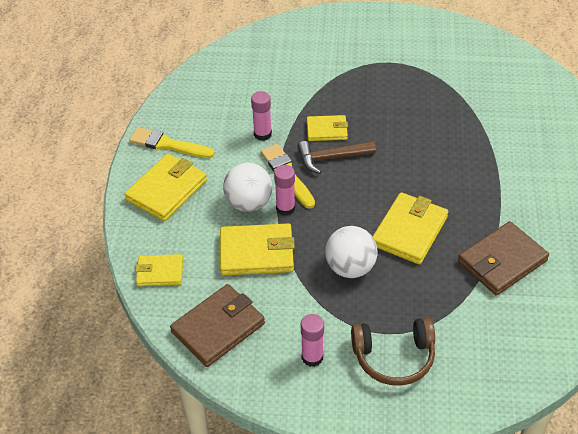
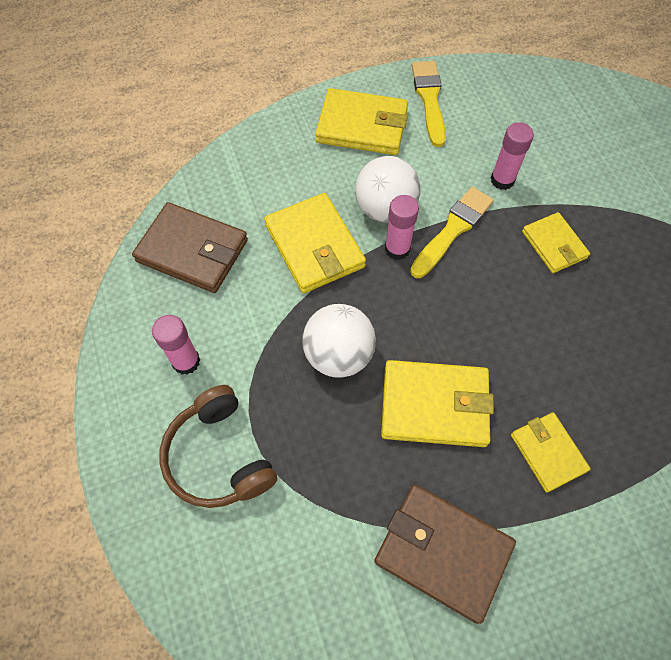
camera: 65 degrees right, 15 degrees up
(160, 272) = (245, 168): yellow wallet -> yellow wallet (548, 452)
(331, 158) = (508, 267): brown hammer -> none

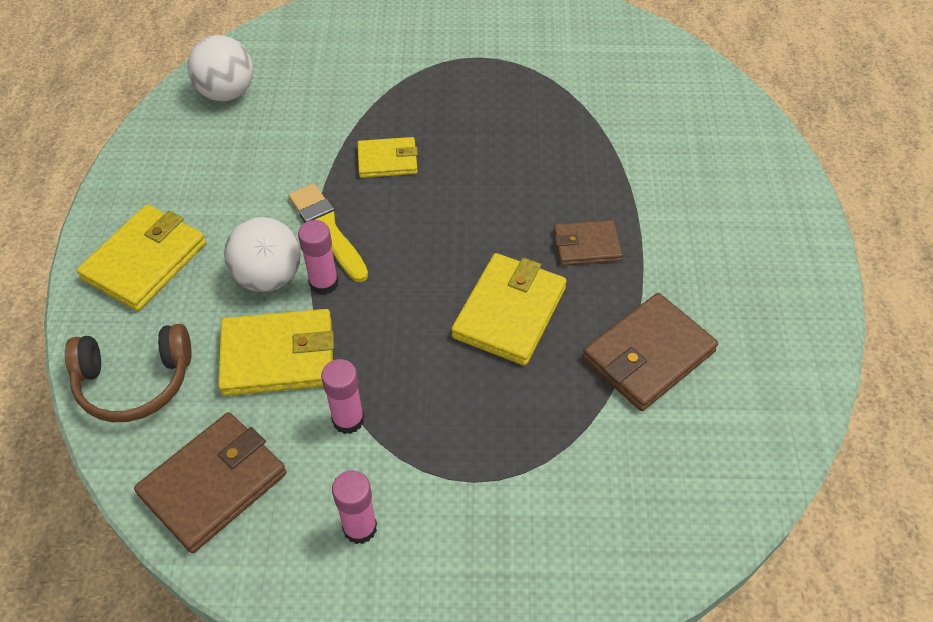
camera: 70 degrees left, 10 degrees down
(219, 456) = (487, 521): brown headphones -> brown headphones (134, 382)
(338, 355) = (420, 375): white ball -> white ball (227, 93)
(429, 99) = (151, 190): yellow brush -> none
(502, 180) = (293, 169): pink glue stick -> pink glue stick (348, 420)
(548, 452) = (586, 245): yellow wallet -> brown wallet

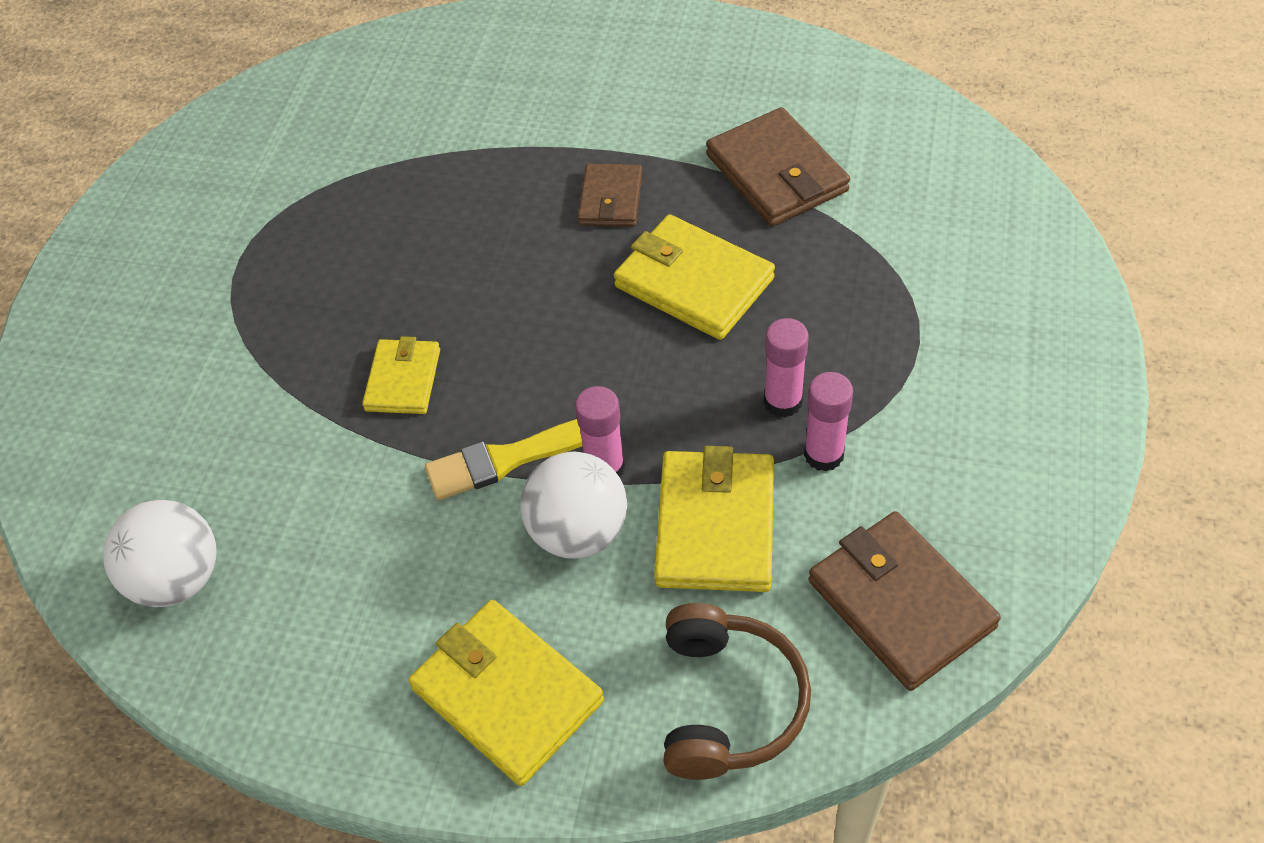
camera: 75 degrees left, 0 degrees up
(360, 528) = (970, 453): pink glue stick -> pink glue stick (783, 401)

